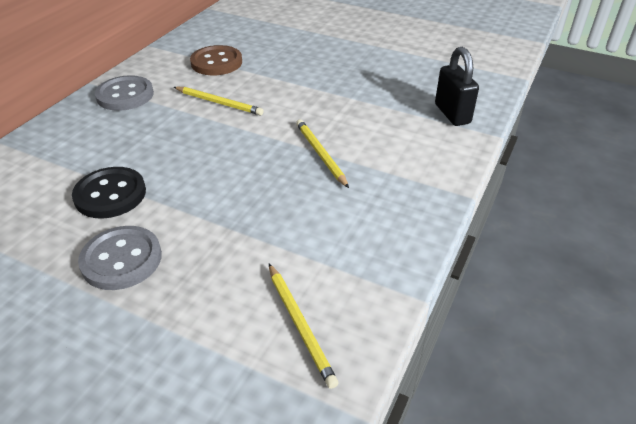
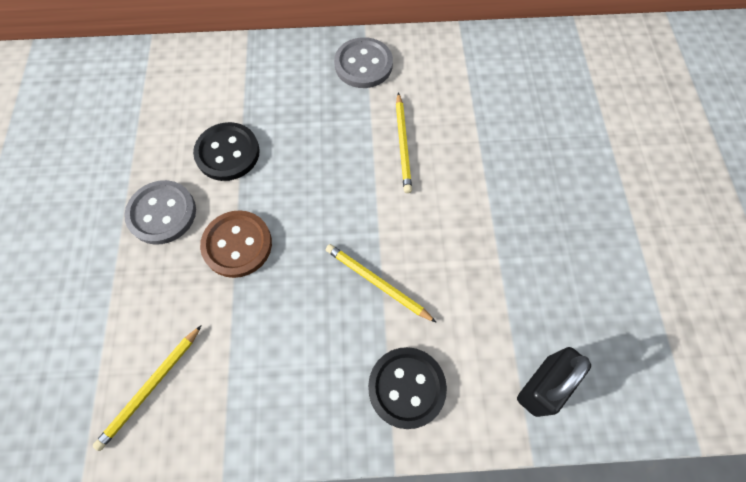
camera: 60 degrees right, 25 degrees up
(216, 62) = (471, 96): brown button -> brown button (237, 245)
(320, 154) = (377, 283): yellow pencil -> yellow pencil turned 90 degrees counterclockwise
(413, 169) = (406, 387): none -> black button

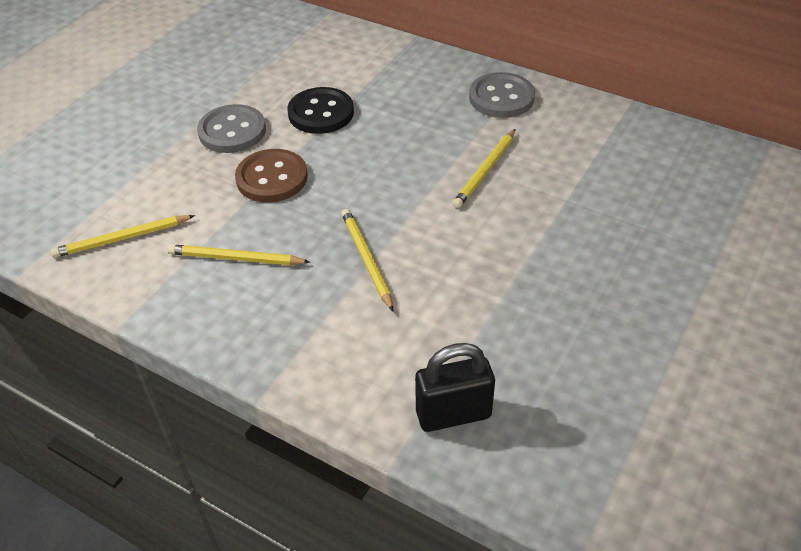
camera: 35 degrees right, 20 degrees down
(271, 346) = (236, 259): none -> yellow pencil
(406, 387) = (323, 346): black button -> none

